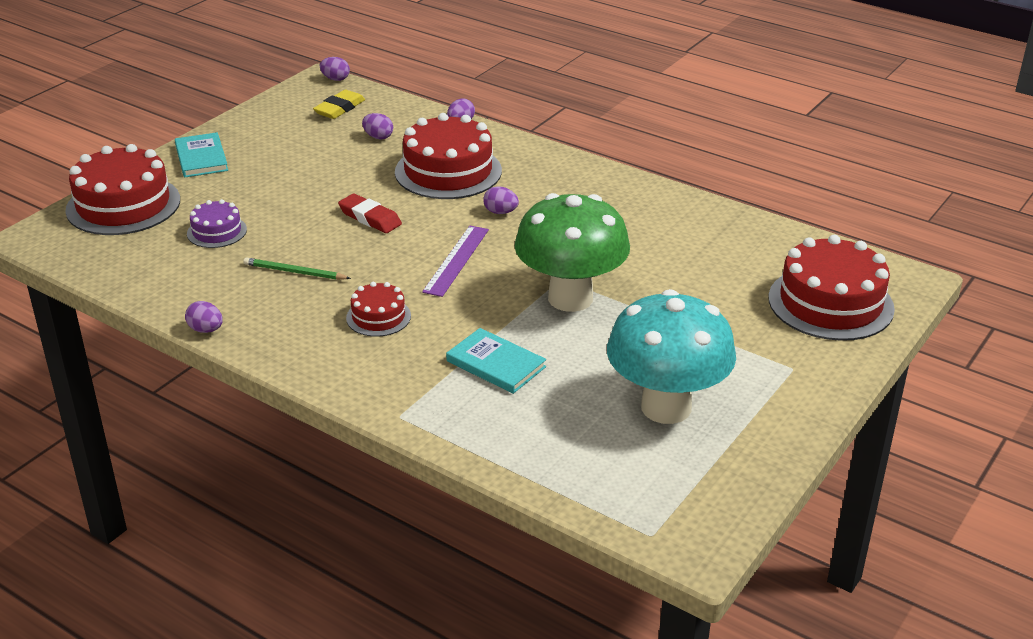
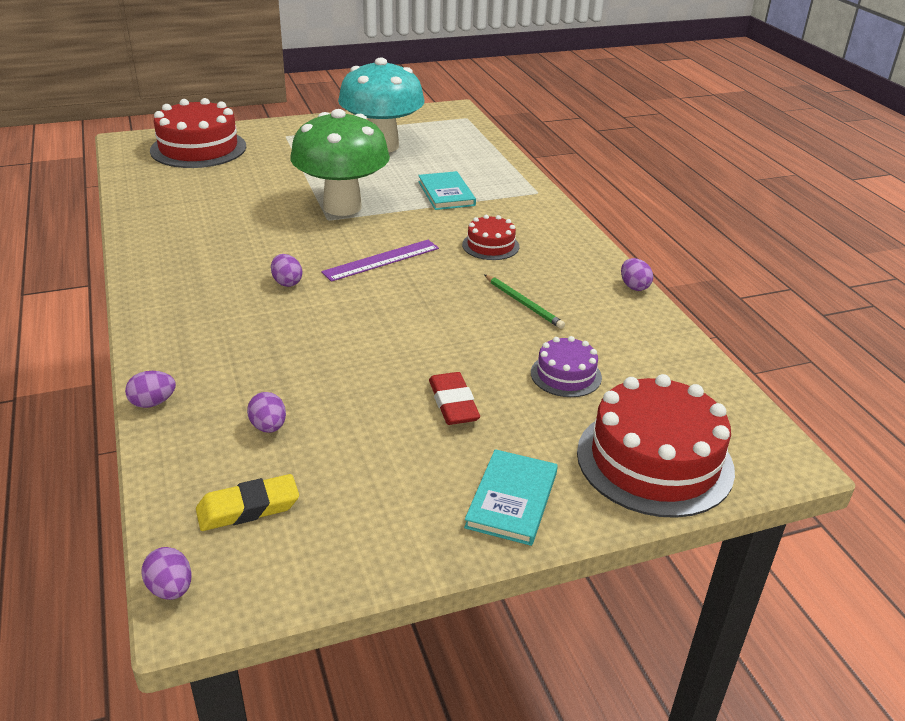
camera: 145 degrees left, 0 degrees up
(370, 218) = (404, 326): red eraser -> red eraser (453, 403)
(448, 171) = (266, 343): red cake -> none

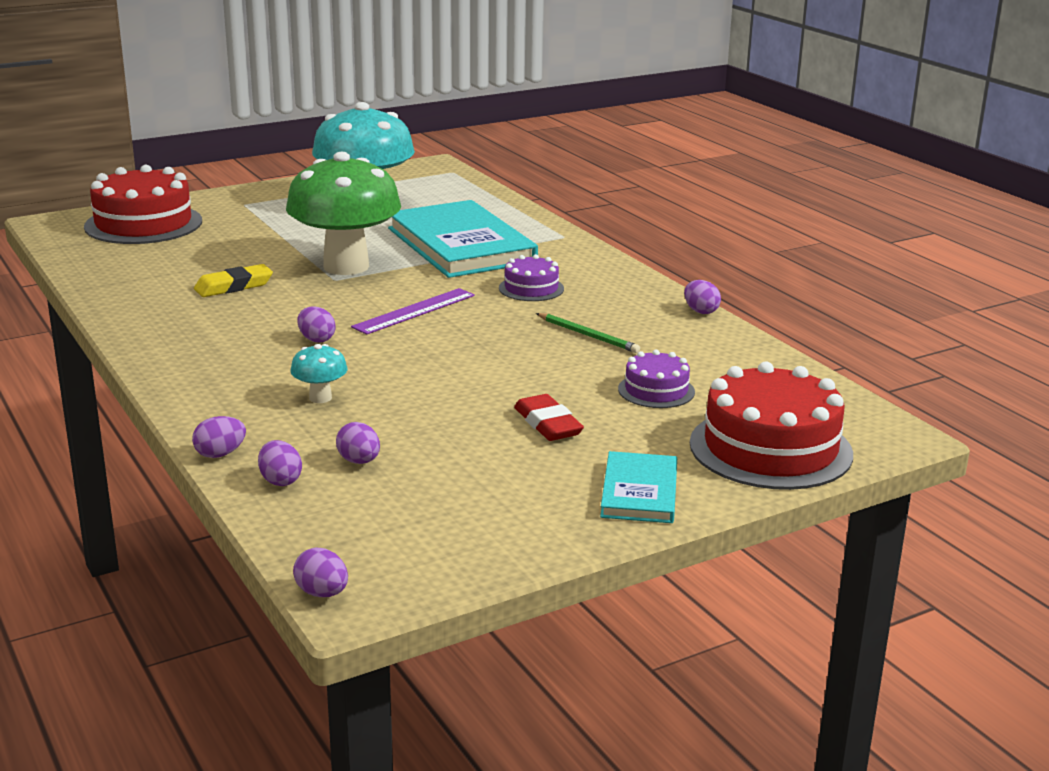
camera: 10 degrees left, 10 degrees down
(191, 441) = (280, 480): none -> purple egg
(248, 508) = (370, 525): yellow eraser -> yellow eraser (234, 286)
(264, 348) = (320, 398): none -> turquoise mushroom
(446, 193) = (460, 245): turquoise book -> turquoise book, size x1.98
(490, 245) = (531, 288): red cake -> purple cake

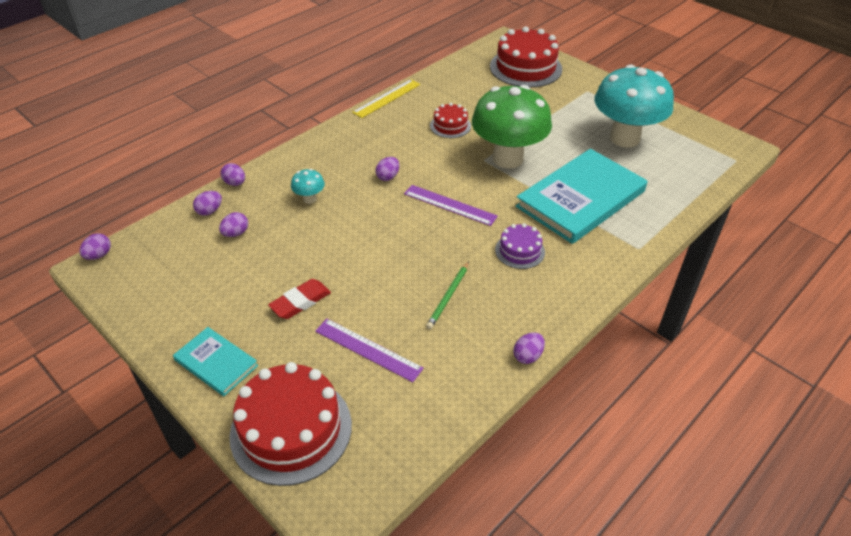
camera: 75 degrees right, 20 degrees up
(107, 316) = (387, 98): none -> yellow ruler
(234, 286) = (450, 126): yellow eraser -> red cake
(639, 492) = (216, 363): turquoise book -> turquoise book turned 45 degrees clockwise
(656, 390) = (368, 349): purple cake -> purple ruler

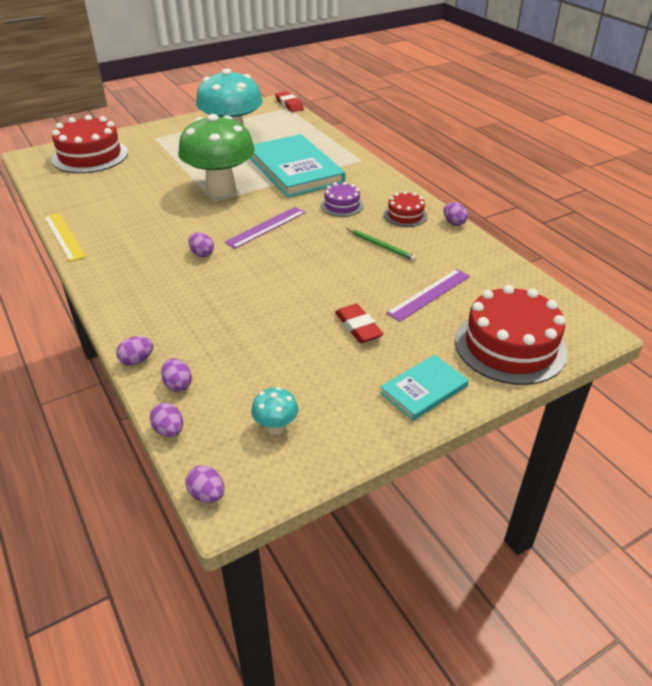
camera: 75 degrees left, 5 degrees down
(236, 233) = (231, 365): purple egg -> purple egg (169, 430)
(309, 199) = (205, 306): turquoise mushroom -> turquoise mushroom (276, 427)
(450, 126) = (147, 208): red cake -> red cake (405, 215)
(745, 159) = (289, 105): none -> red eraser

